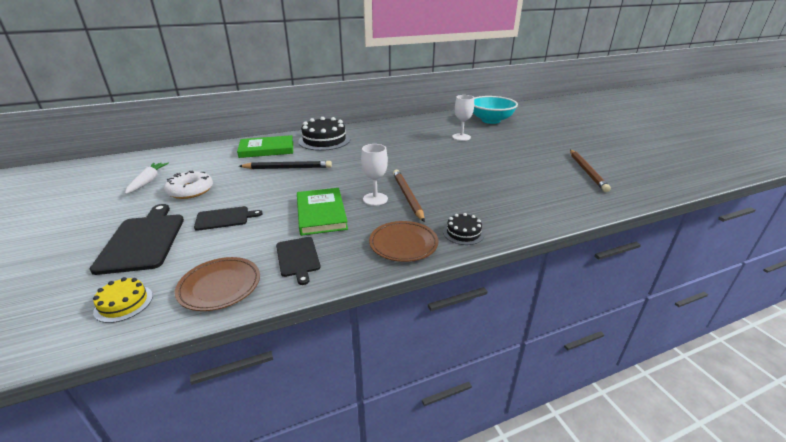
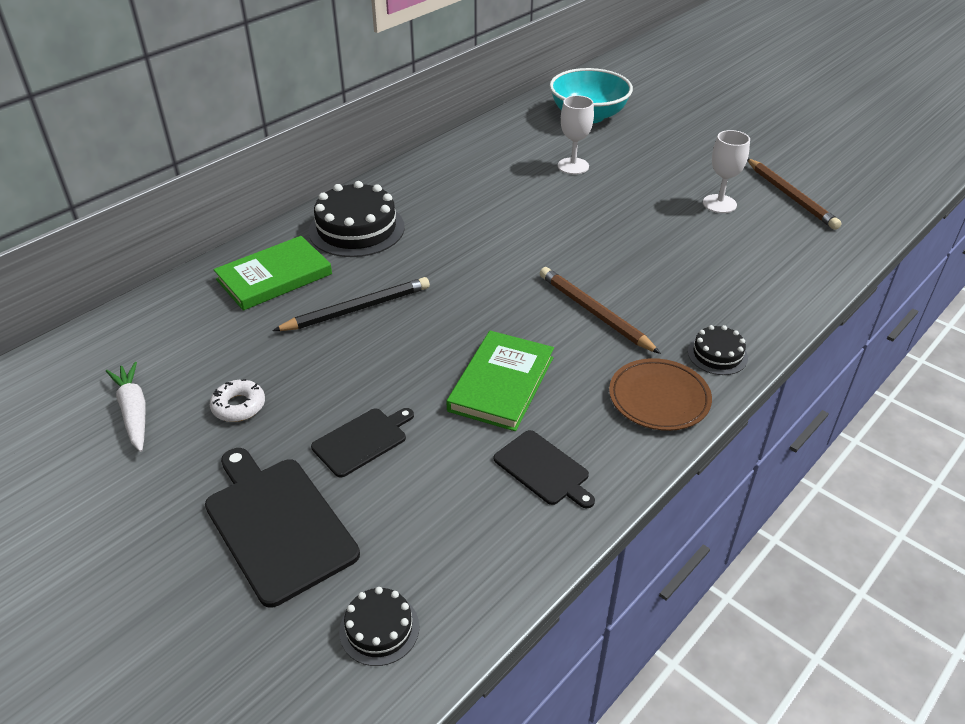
camera: 25 degrees left, 10 degrees up
(124, 303) = (379, 629): yellow cake -> black cake
(190, 190) = (239, 406): white donut -> white donut, size x0.66
(220, 286) = (484, 551): brown plate -> none
(321, 214) = (501, 384): green book -> green book turned 60 degrees clockwise
(375, 199) = (554, 332): white goblet -> white goblet (719, 204)

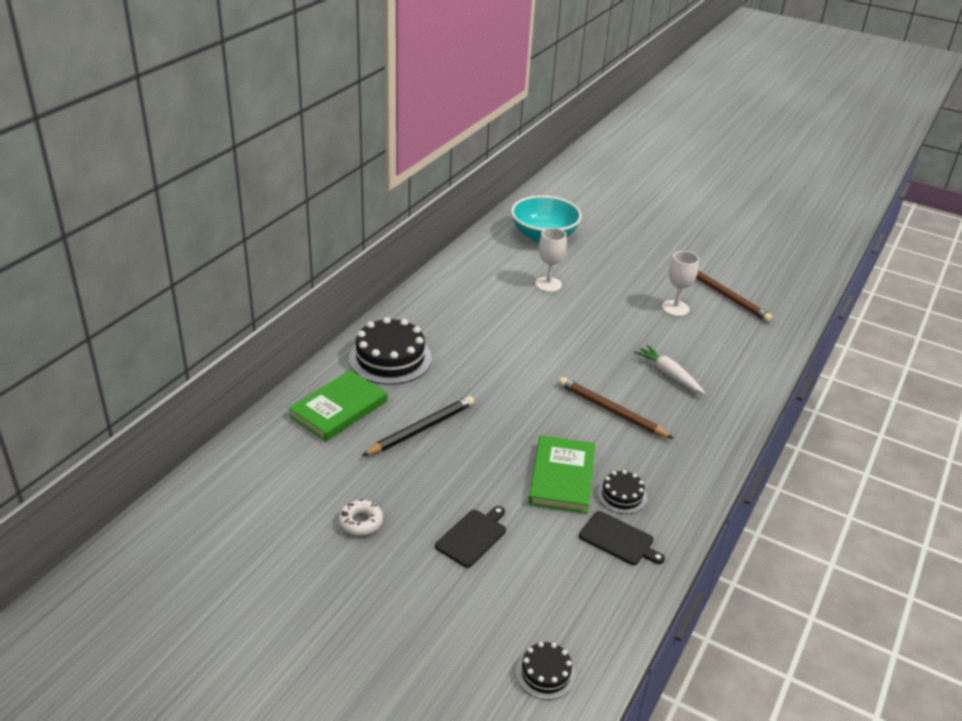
camera: 15 degrees left, 5 degrees down
(134, 412) = (274, 538): white carrot -> white carrot (668, 375)
(277, 524) = (435, 610): black cutting board -> none
(659, 398) = (683, 474): brown plate -> none
(717, 355) = (714, 434): black cake -> black cake (622, 495)

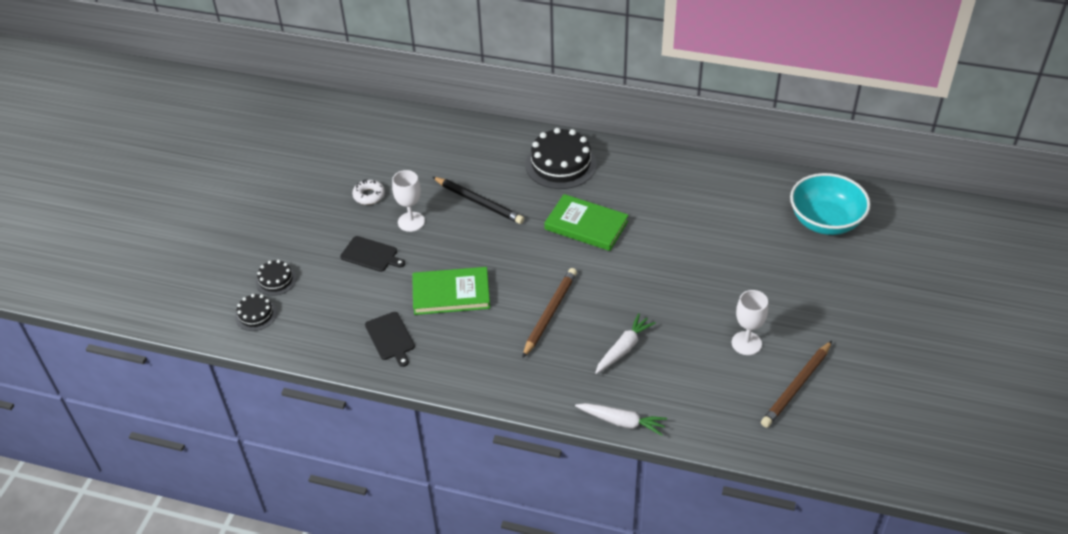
camera: 80 degrees right, 10 degrees up
(338, 408) = (485, 153): green book -> green book (586, 225)
(548, 284) = (733, 240): white goblet -> white goblet (411, 222)
(619, 539) = (390, 338): black cutting board -> black cutting board turned 45 degrees counterclockwise
(622, 495) = (441, 333): black cake -> black cake (276, 280)
(758, 395) = (622, 422): none -> white carrot

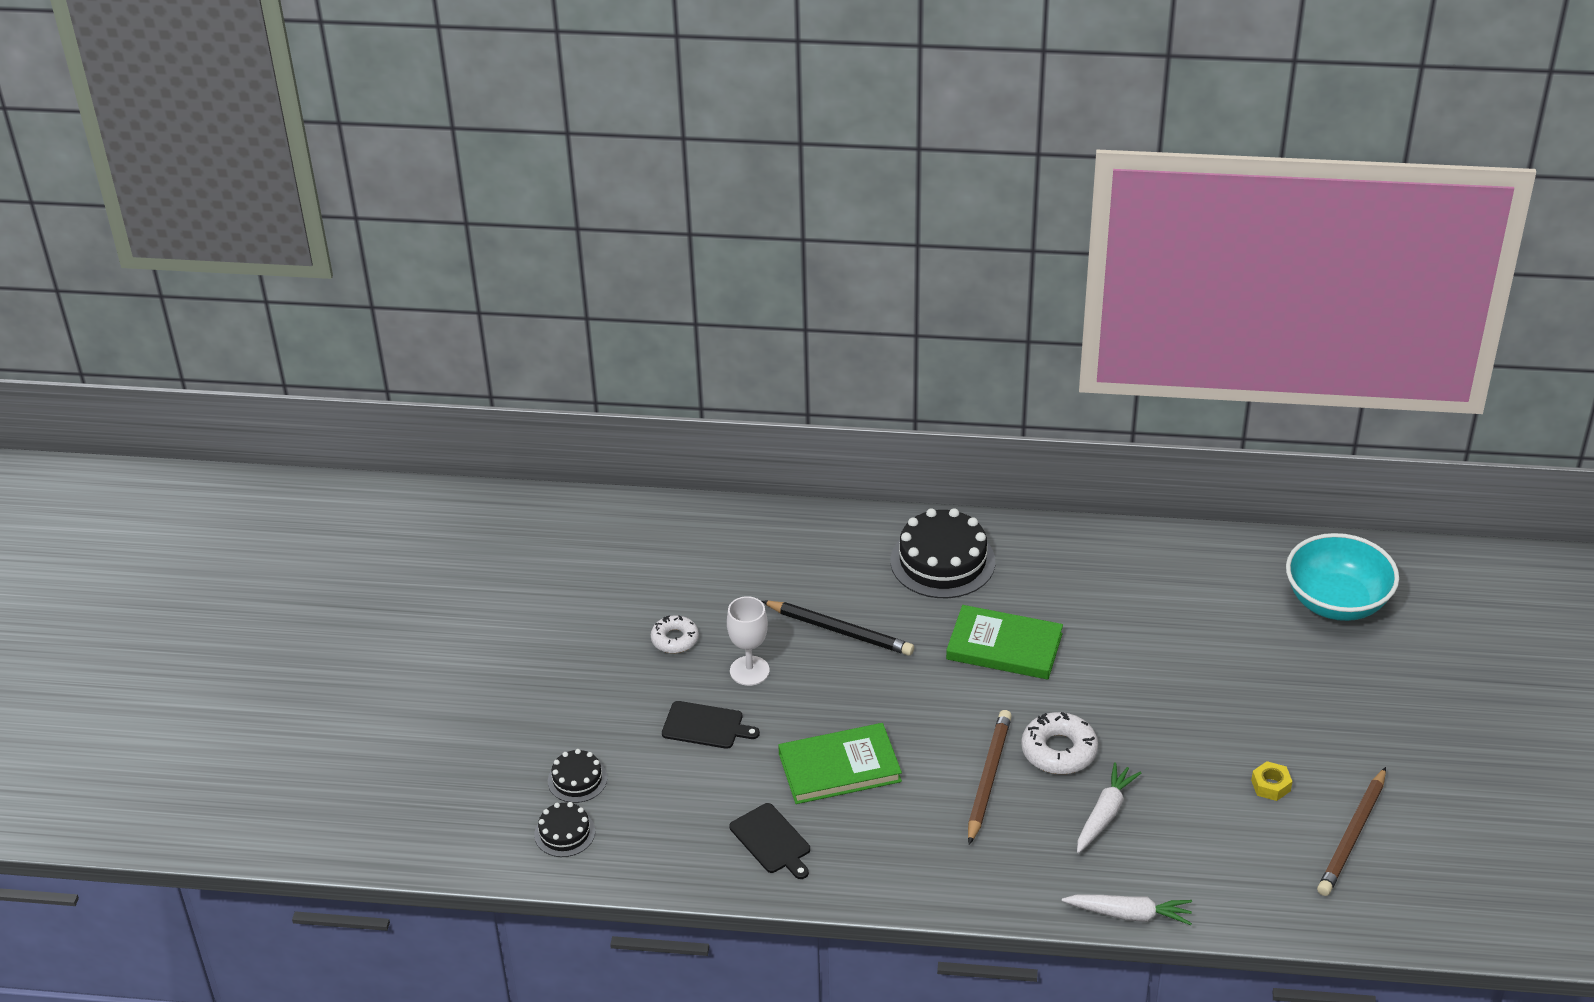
camera: 10 degrees left, 5 degrees down
(604, 300) = (1059, 751): none -> white donut
(746, 343) = (1271, 785): white goblet -> yellow nut

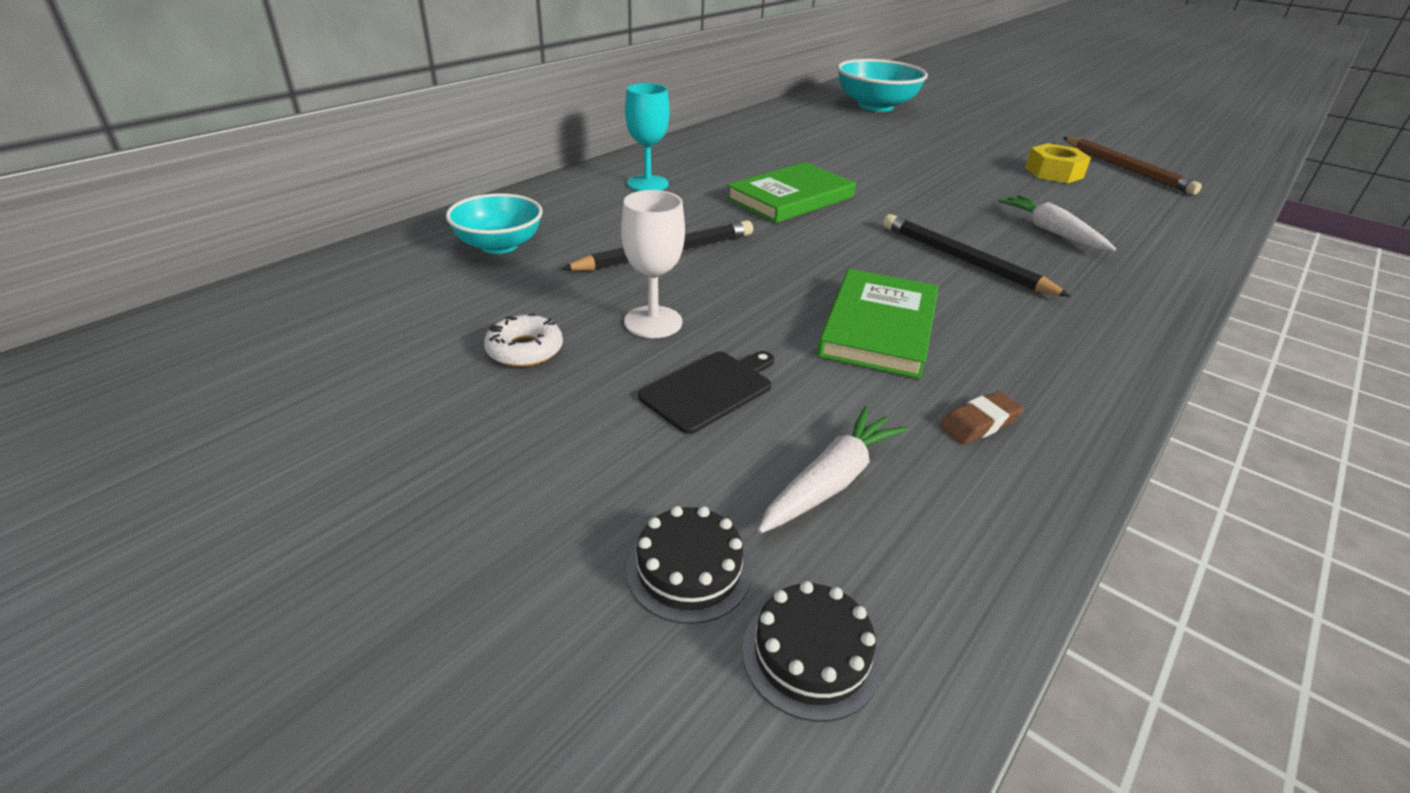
camera: 60 degrees left, 5 degrees down
(771, 555) = (499, 245): none -> turquoise bowl
(772, 841) = (979, 423): black cutting board -> brown eraser
(942, 561) = (647, 183): black cake -> turquoise goblet
(988, 778) = (963, 260): brown pencil -> black pencil
(1059, 751) = (951, 221): white donut -> none
(1129, 914) = (1199, 264): white carrot -> white carrot (831, 481)
(1271, 785) = (1053, 172): yellow nut -> yellow nut, size x1.55

